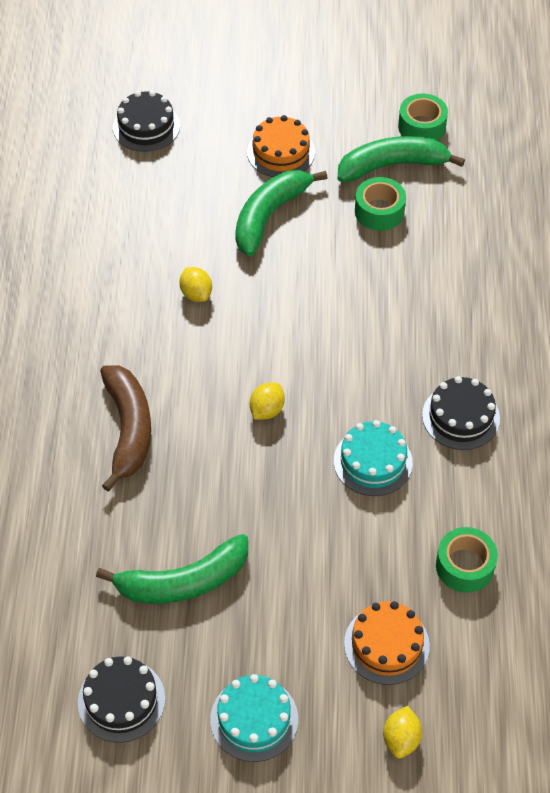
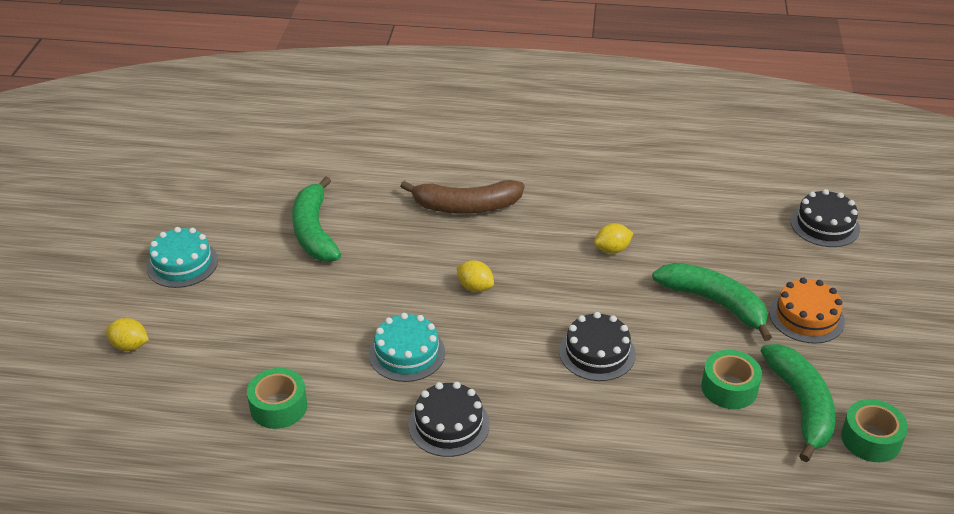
camera: 95 degrees right, 15 degrees down
(121, 700) = (224, 198): black cake -> black cake (597, 352)
(386, 644) = (218, 345): orange cake -> none

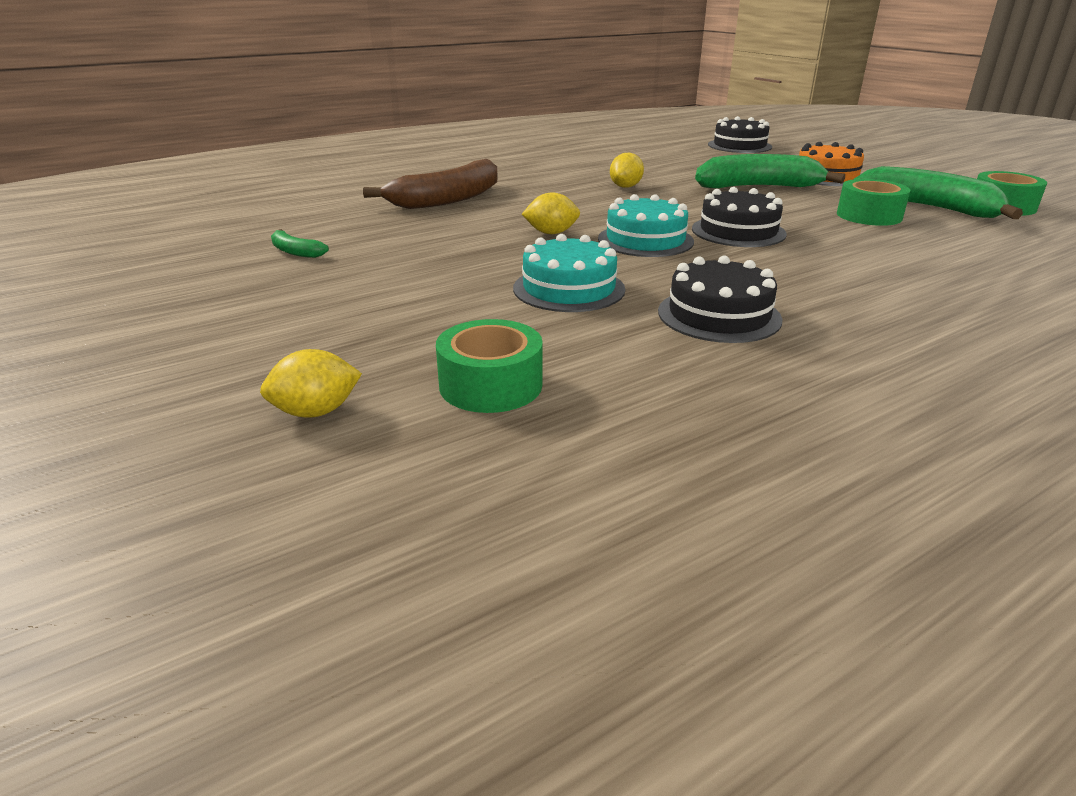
camera: 40 degrees left, 10 degrees down
(130, 346) = (119, 428): yellow lemon -> yellow lemon (316, 412)
(182, 263) = (118, 324): turquoise cake -> turquoise cake (645, 240)
(314, 231) = (295, 252): green banana -> green banana, size x0.45

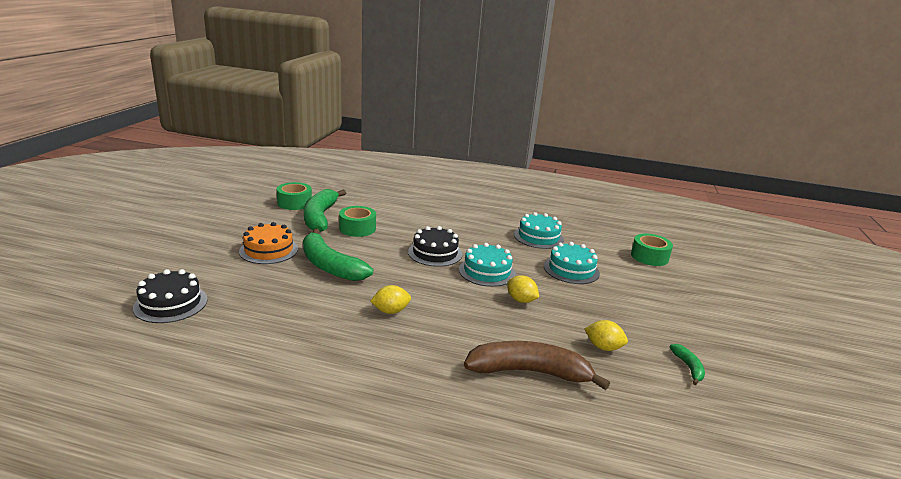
camera: 135 degrees left, 5 degrees down
(316, 412) = (713, 275): yellow lemon -> yellow lemon (603, 347)
(719, 315) = (538, 237): black cake -> turquoise cake

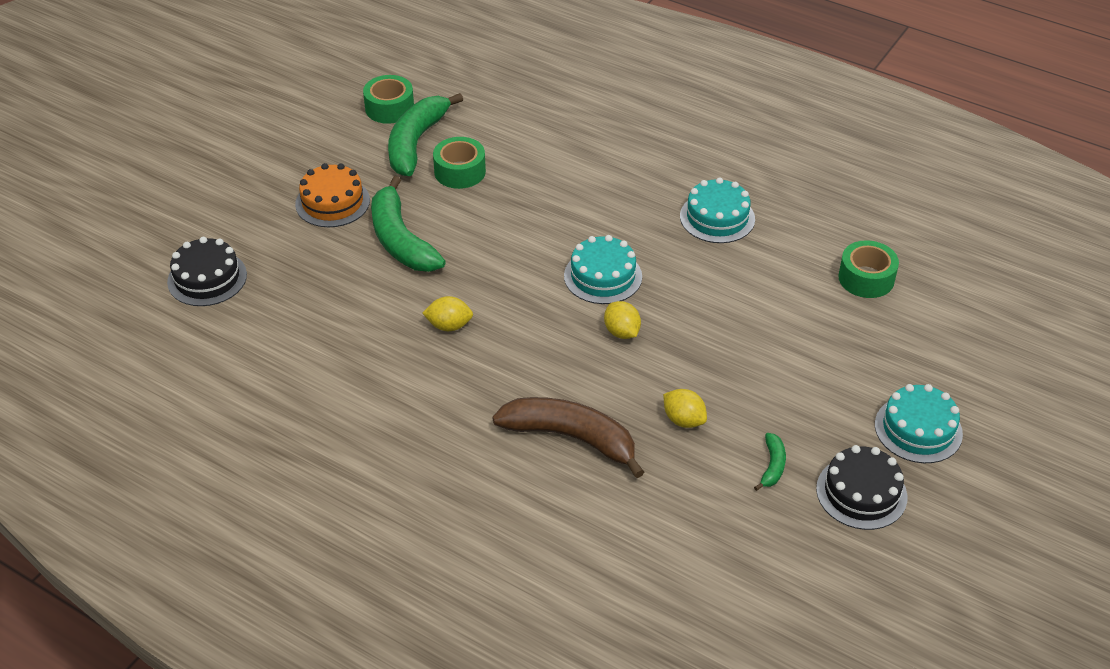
camera: 20 degrees right, 20 degrees up
(435, 253) = (547, 233): black cake -> black cake (861, 493)
(571, 269) = (726, 288): turquoise cake -> turquoise cake (918, 429)

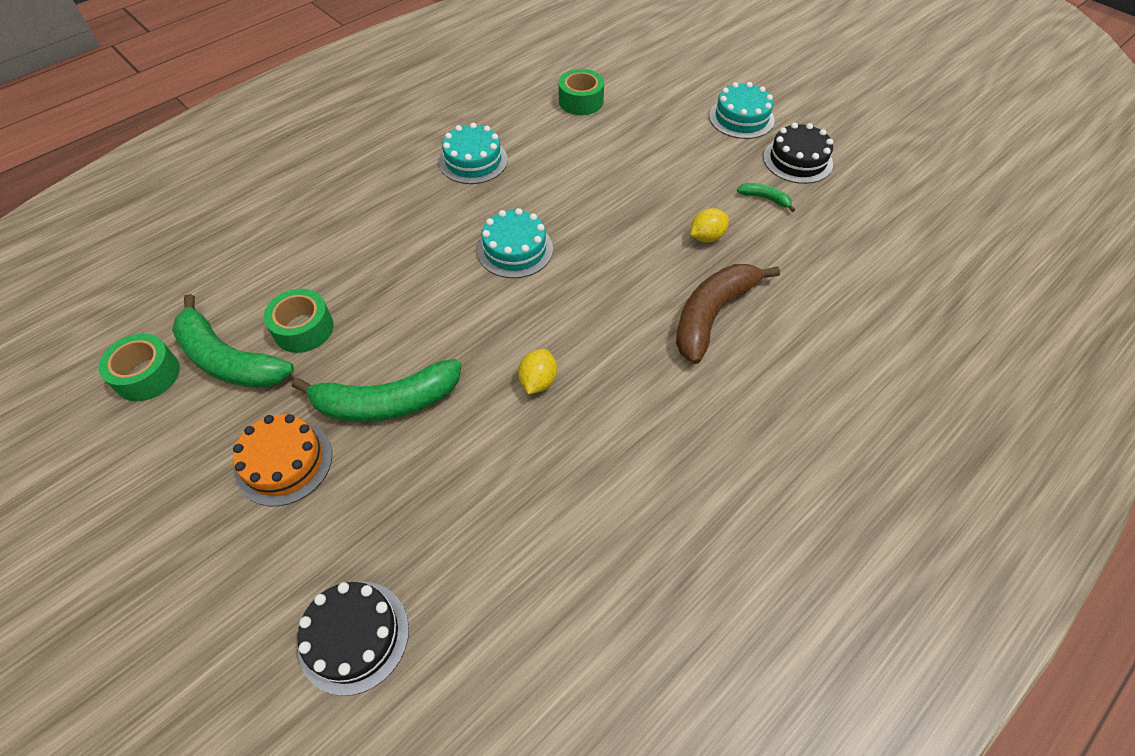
camera: 75 degrees left, 10 degrees up
(621, 332) = (591, 252): yellow lemon -> none

